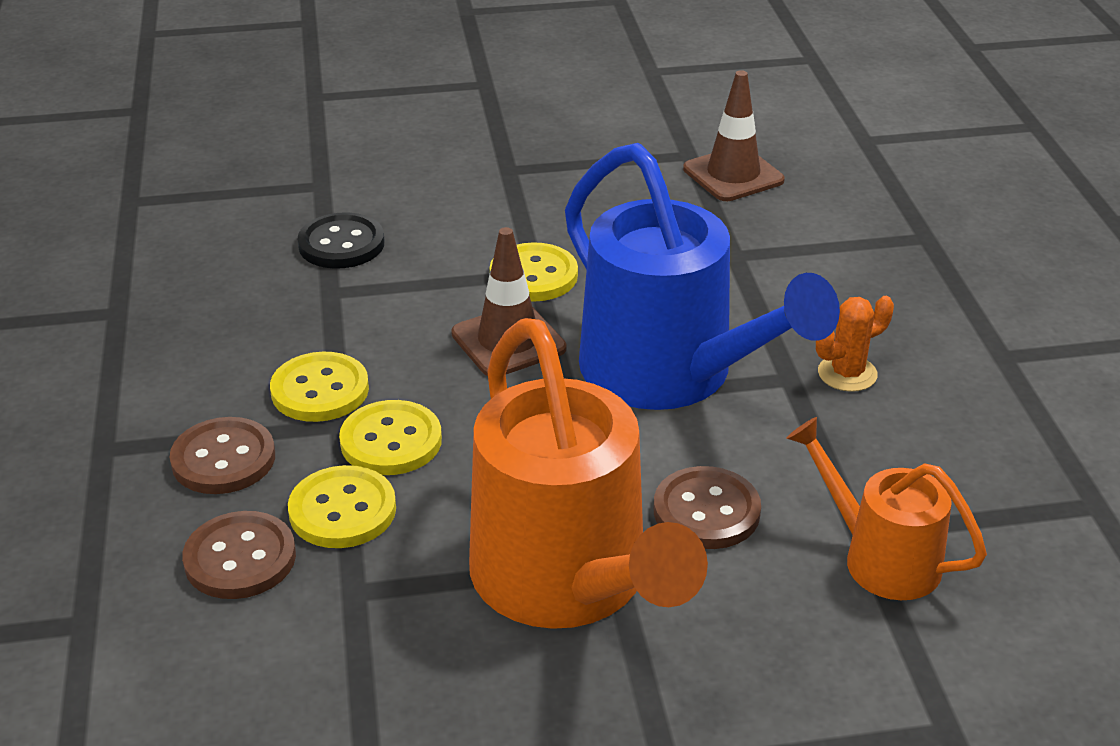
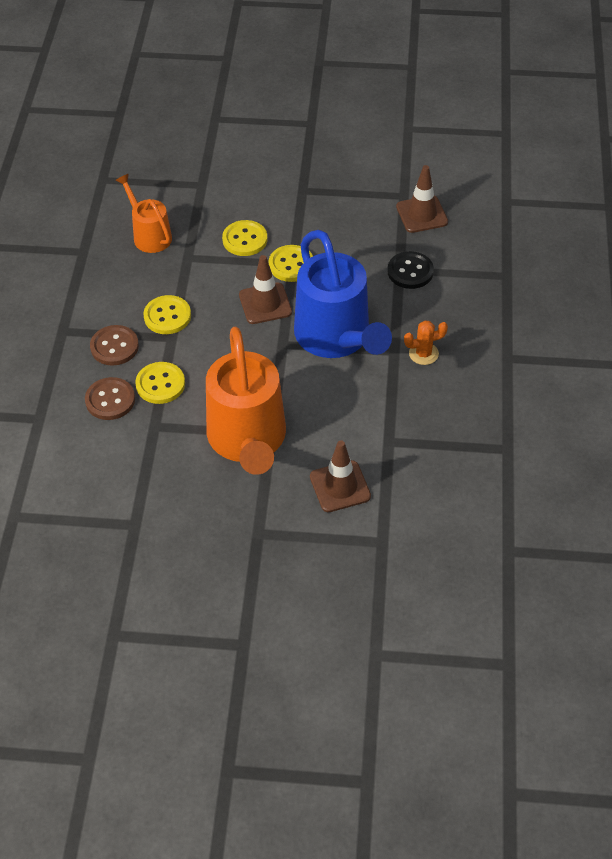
camera: 15 degrees right, 15 degrees up
(341, 244) = (201, 227): black button -> black button (410, 271)
(391, 441) = (192, 351): yellow button -> yellow button (245, 239)
(706, 511) = (323, 416): brown button -> none
(803, 636) = (340, 486): none -> brown traffic cone
(879, 557) = (391, 455): orange watering can -> orange watering can (149, 235)

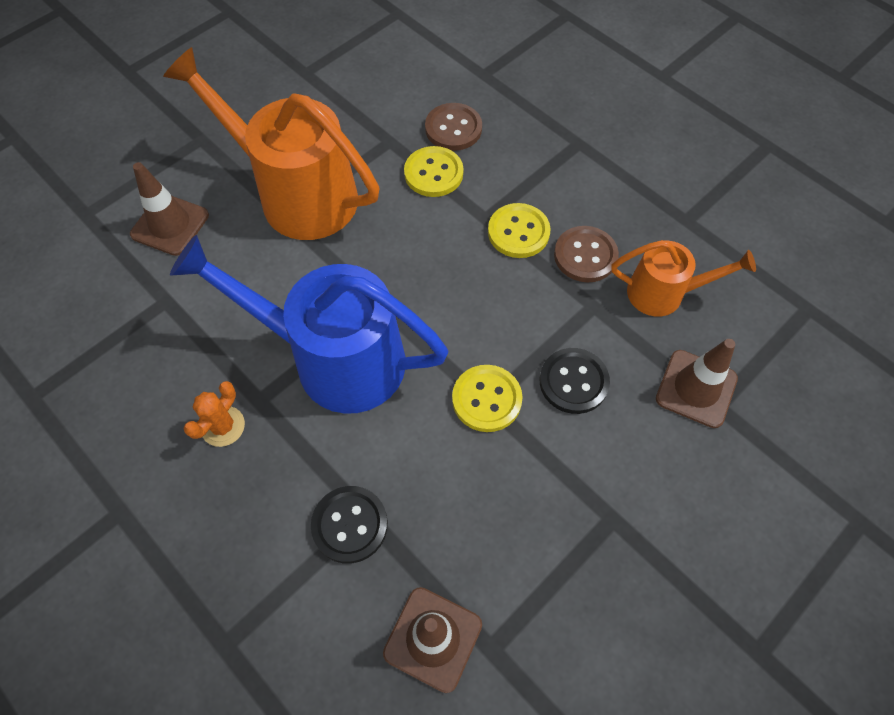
camera: 130 degrees right, 10 degrees up
(114, 347) = (518, 168): brown button -> brown button (585, 255)
(245, 239) = (573, 382): yellow button -> black button
(265, 303) = (451, 329): brown traffic cone -> brown traffic cone (696, 388)

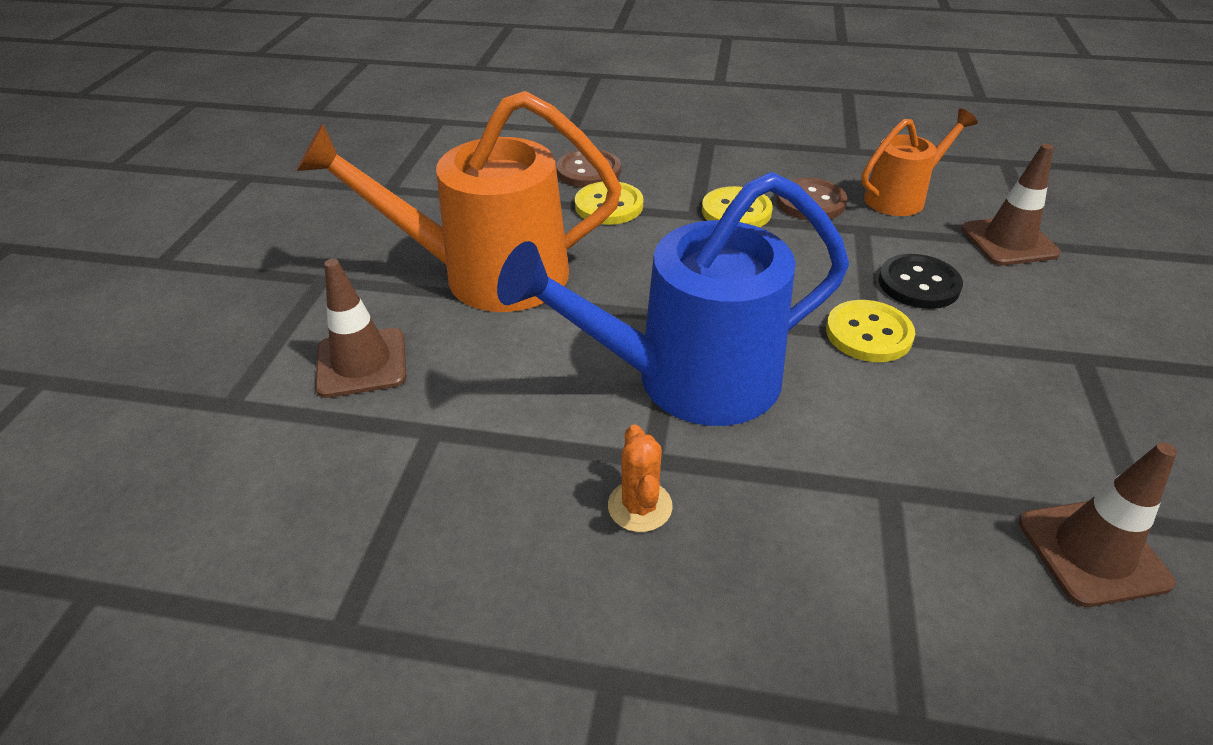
camera: 35 degrees left, 20 degrees down
(350, 525) = (886, 508): black button -> none

